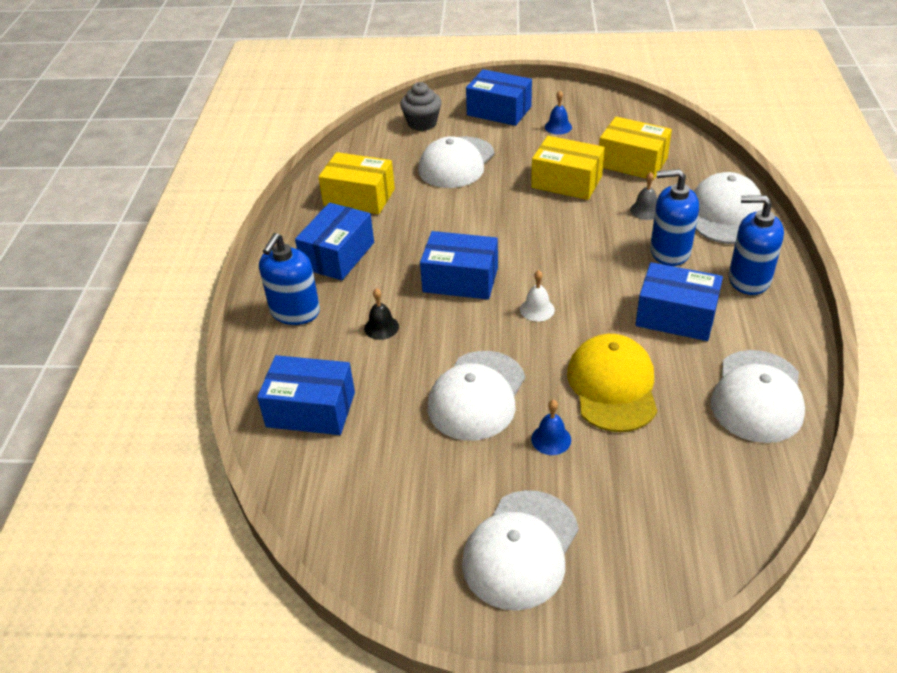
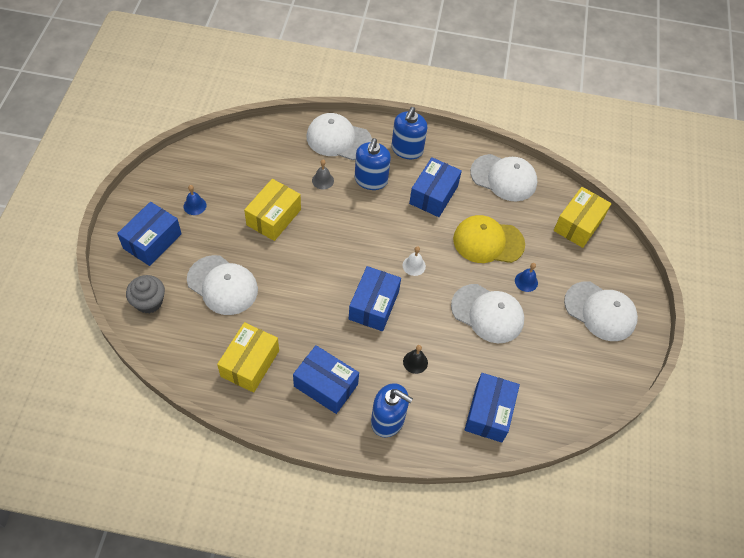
camera: 90 degrees left, 15 degrees up
(632, 162) = (261, 172): yellow box -> yellow box (578, 224)

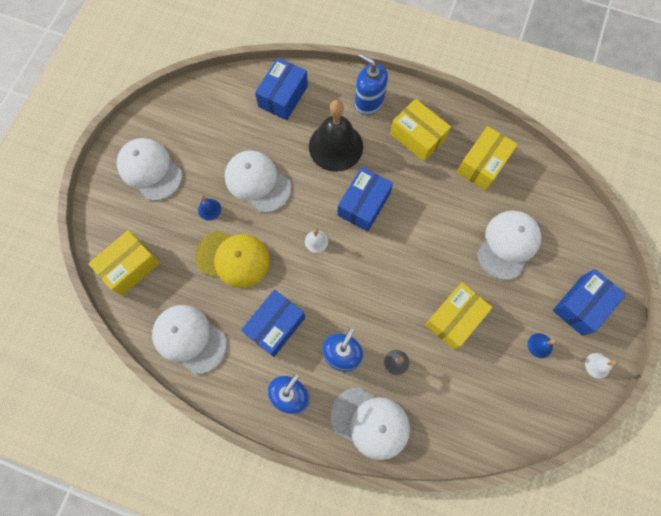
camera: 165 degrees left, 15 degrees up
(143, 196) = (597, 365): none -> white bell
(149, 302) = (578, 236): grey cupcake -> none
(222, 285) = (508, 245): white cap -> white cap turned 75 degrees clockwise
(325, 385) = (417, 137): blue box -> yellow box
(415, 362) = (335, 146): black bell -> black bell, size x2.44

